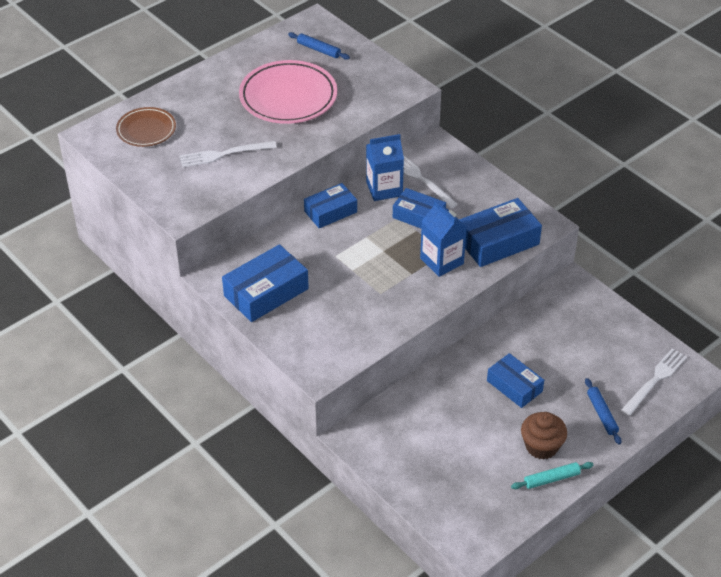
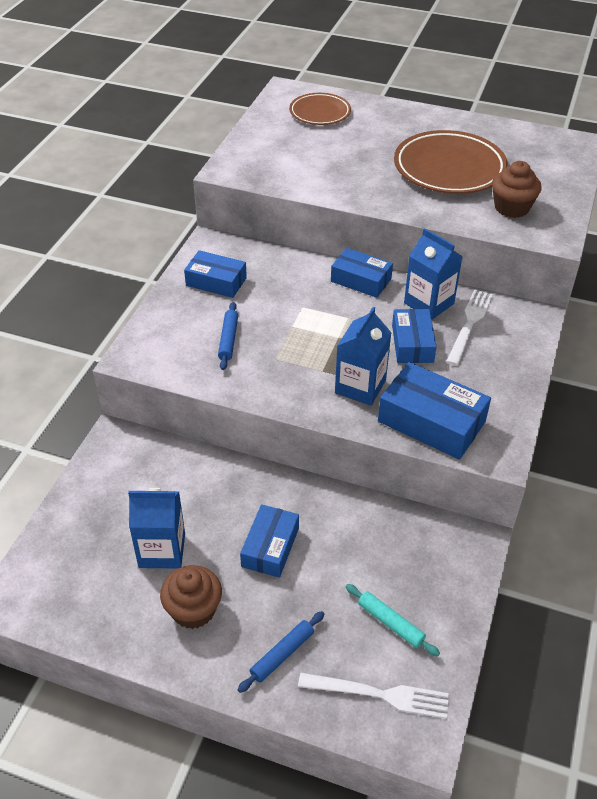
camera: 60 degrees right, 0 degrees up
(224, 154) = (330, 162): white fork -> none
(266, 292) = (216, 281): blue box -> blue box, size x0.66
(288, 97) = (449, 168): pink plate -> brown plate
(318, 50) = (539, 161): blue rolling pin -> blue rolling pin (228, 340)
(361, 90) = (511, 208): none -> brown cupcake
(480, 445) = (162, 550): none -> blue carton
(551, 479) = (148, 640): turquoise rolling pin -> turquoise rolling pin (390, 623)

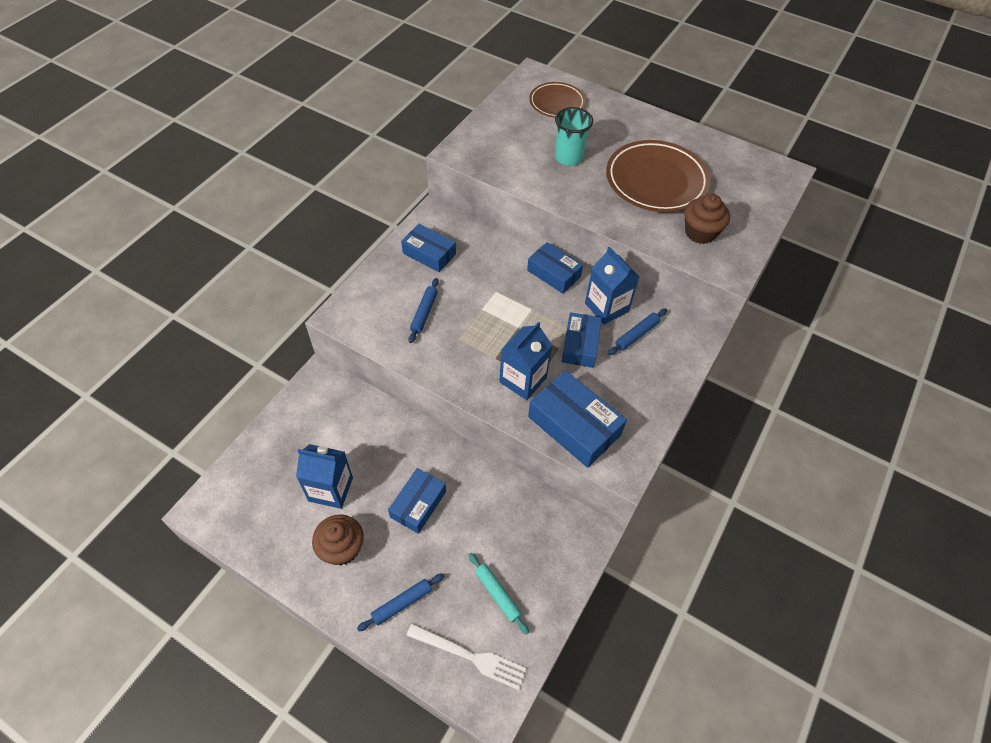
camera: 10 degrees right, 10 degrees up
(349, 160) = (568, 157): none -> turquoise cup
(469, 324) = (636, 334): white fork -> blue rolling pin

